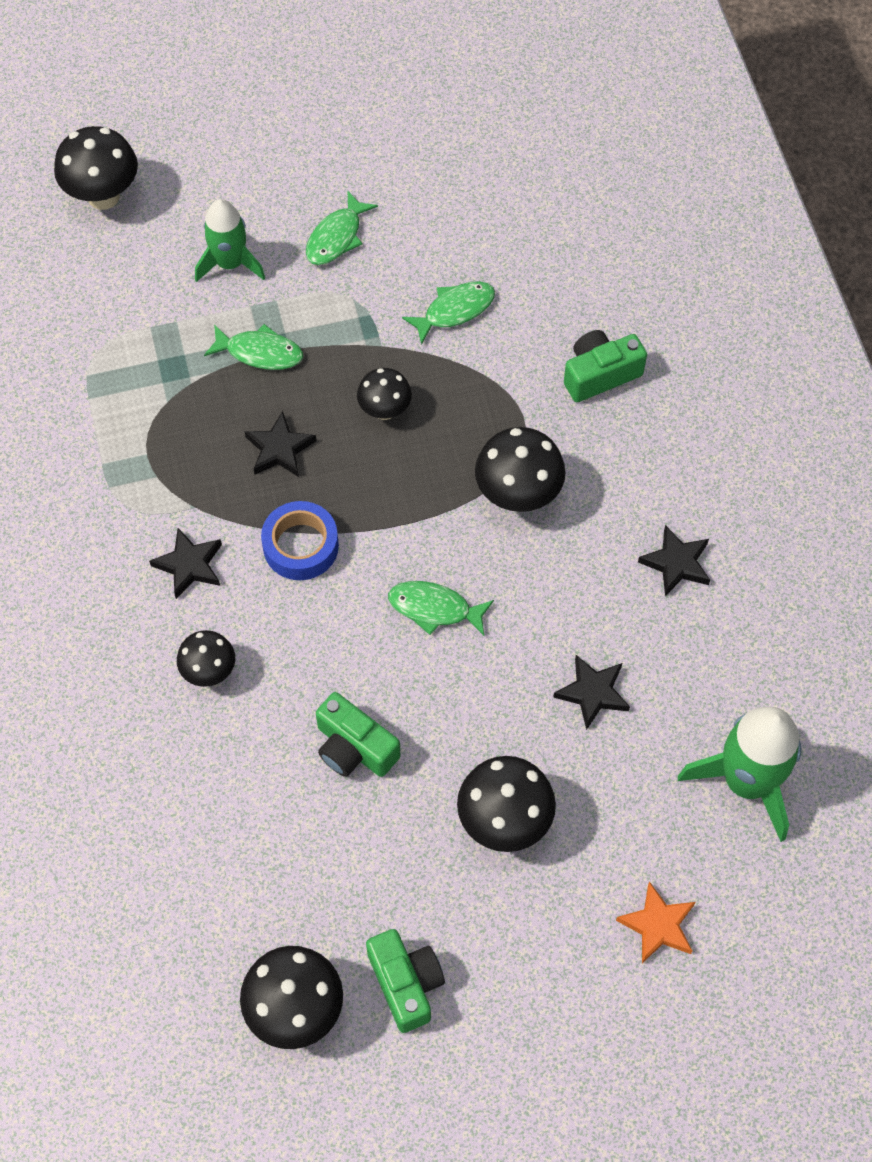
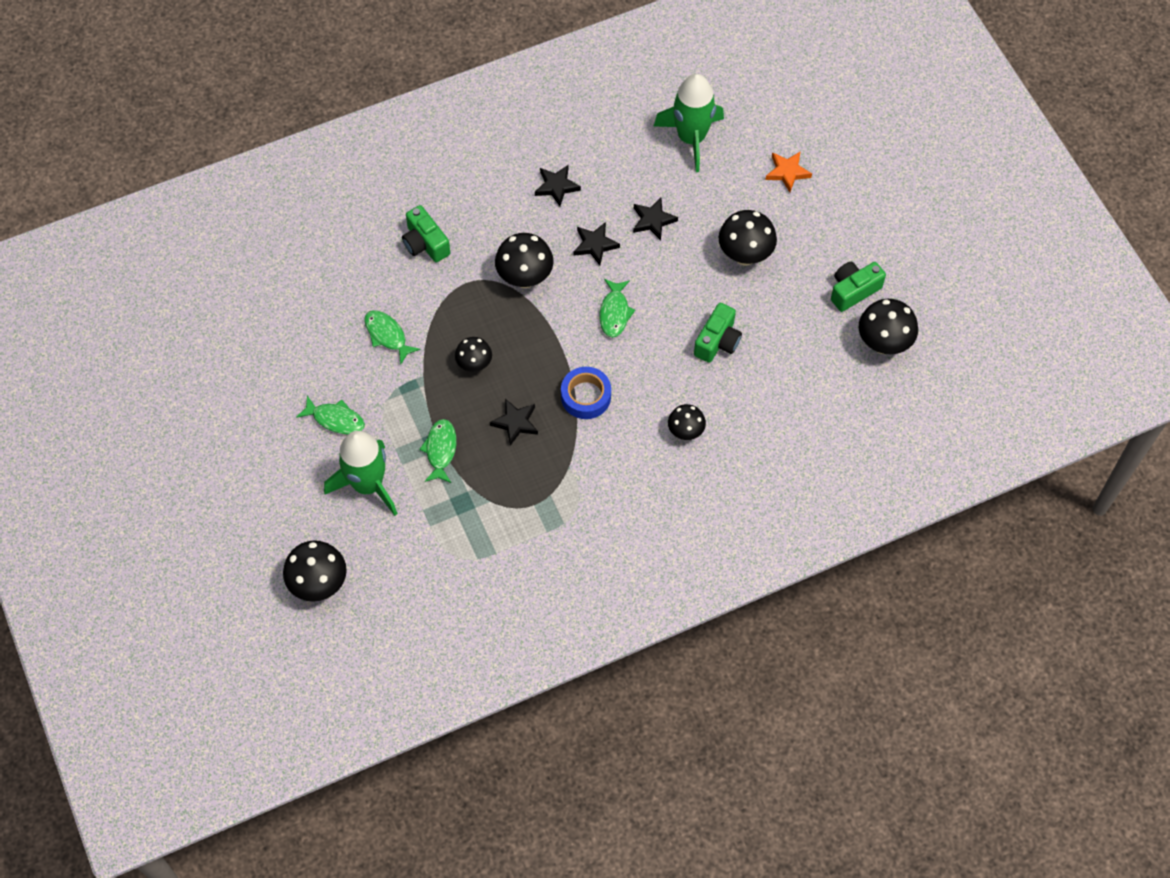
camera: 100 degrees left, 0 degrees up
(189, 565) = (613, 460): black star -> black star (595, 245)
(230, 263) = (368, 484): green rocket -> green rocket, size x1.52

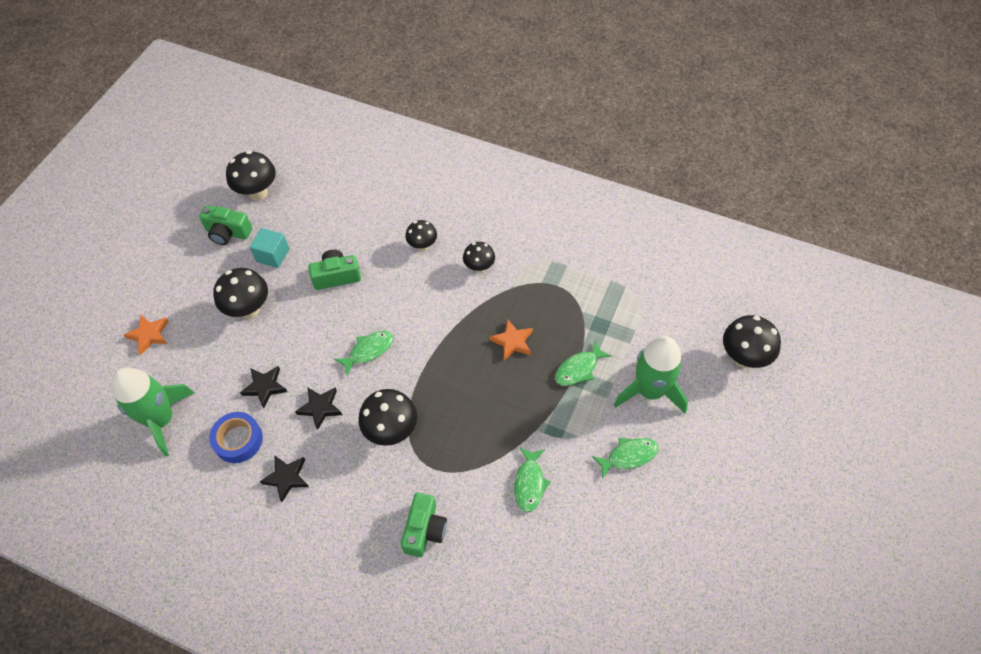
camera: 130 degrees left, 5 degrees down
(335, 419) = (629, 456): green fish -> green fish turned 90 degrees clockwise
(474, 365) = (495, 403): black mushroom -> black mushroom (479, 267)
(515, 423) = (512, 342): black star -> orange star
(586, 396) = (451, 317): blue tape -> blue tape (238, 440)
(791, 308) = (273, 255): none -> turquoise cube

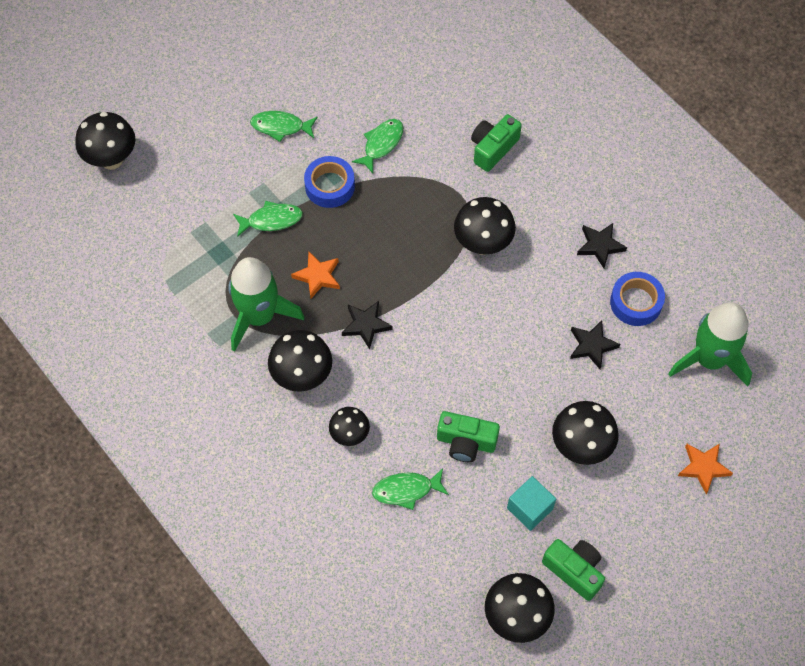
camera: 155 degrees left, 5 degrees up
(320, 408) = (543, 298): black star -> black star (366, 325)
(369, 351) = (469, 335): green fish -> green fish (406, 490)
(479, 267) = (302, 376): black mushroom -> black mushroom, size x1.60
(550, 421) = (330, 186): none -> blue tape
(650, 391) = (220, 170): green rocket -> green rocket (259, 316)

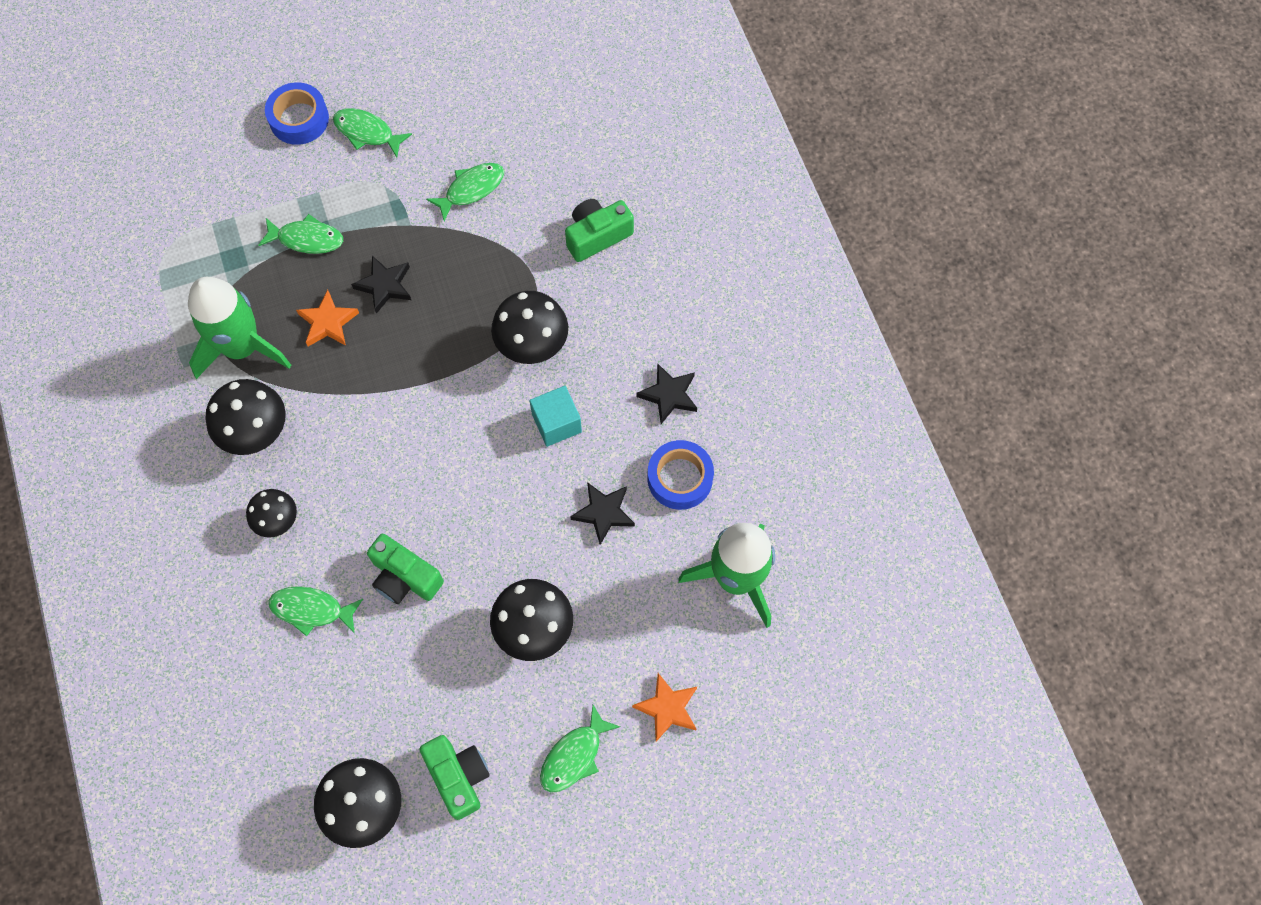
camera: 20 degrees right, 5 degrees up
(111, 159) = (165, 111): black mushroom -> none
(330, 186) = (390, 220): blue tape -> blue tape (299, 119)
(366, 325) = (355, 398): black star -> black star (384, 286)
(529, 508) = (441, 683): turquoise cube -> turquoise cube (556, 423)
(652, 525) = (574, 756): none -> green fish

